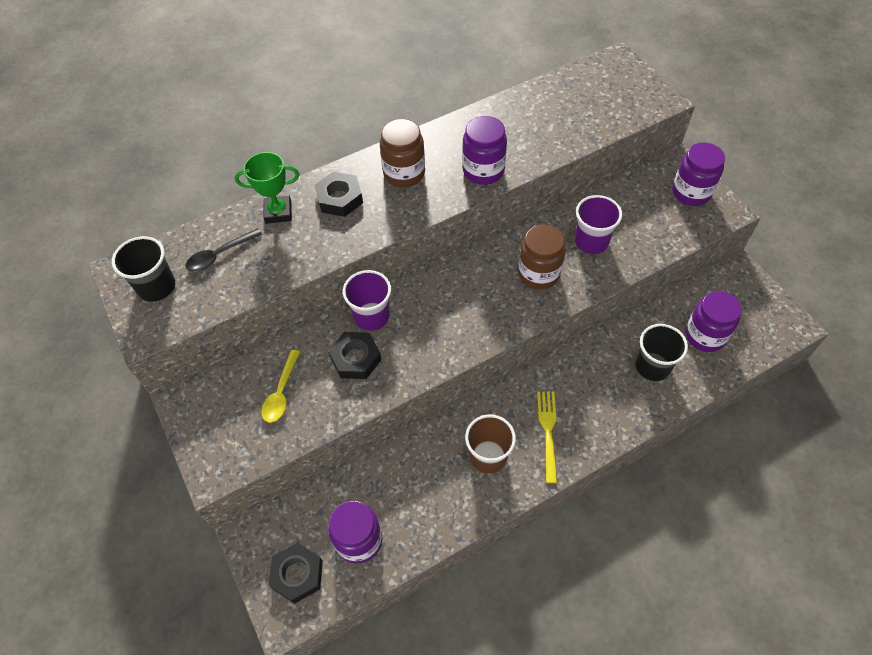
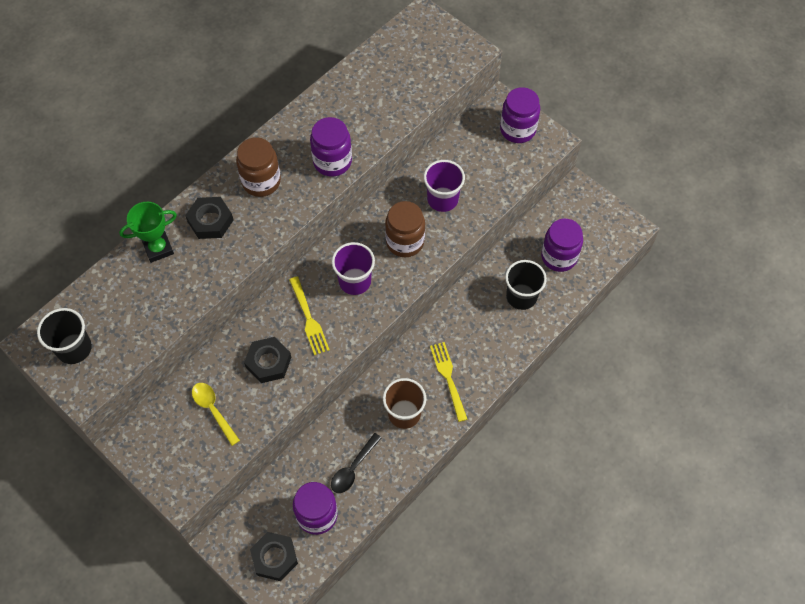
camera: 20 degrees left, 5 degrees up
(220, 255) = (120, 303): black spoon -> black spoon (353, 468)
(281, 392) = (213, 410): yellow spoon -> yellow spoon turned 150 degrees clockwise
(371, 316) = (269, 320): purple cup -> purple cup (355, 281)
(412, 324) = (308, 318): none -> yellow fork

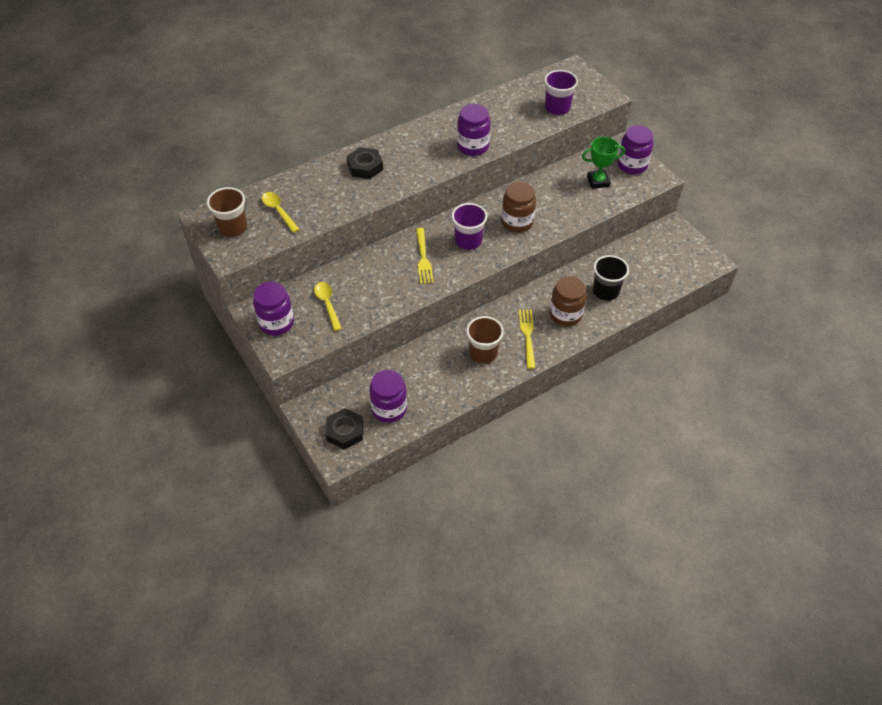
camera: 15 degrees right, 10 degrees down
(74, 348) = (233, 227): black cup -> brown cup
(123, 311) = (278, 211): none -> yellow spoon
(158, 248) = (319, 177): green trophy -> green trophy (598, 181)
(261, 181) = (413, 149): brown jar -> brown jar (565, 315)
(268, 362) = (382, 281): black nut -> none
(353, 468) = (429, 382): black spoon -> none
(442, 199) = (556, 200): purple cup -> purple cup (557, 108)
(559, 257) = (645, 270): purple jar -> purple jar (276, 323)

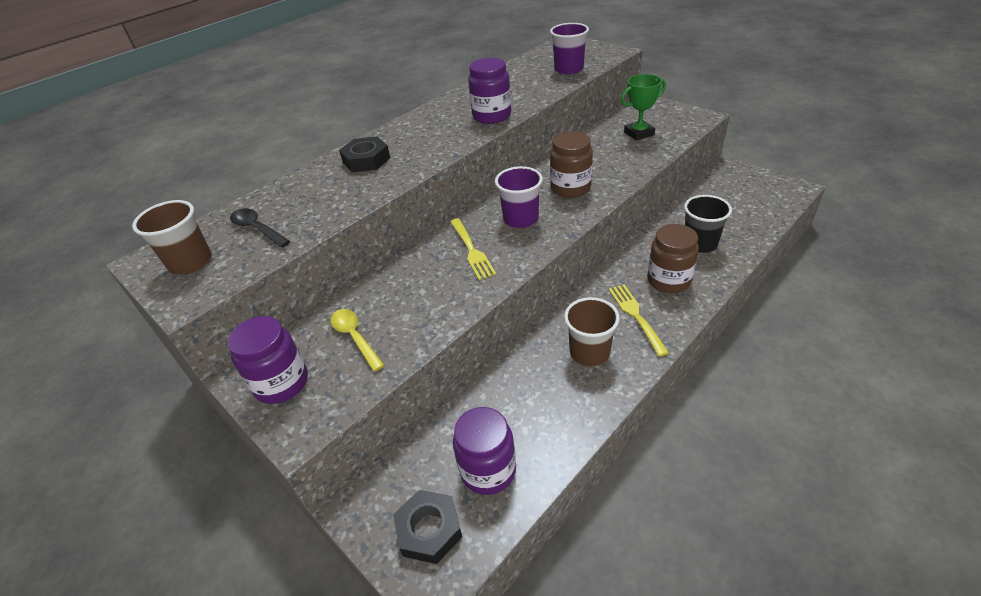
camera: 10 degrees left, 10 degrees down
(278, 211) = (257, 229): yellow spoon -> black spoon
(632, 165) = (665, 113): purple jar -> none

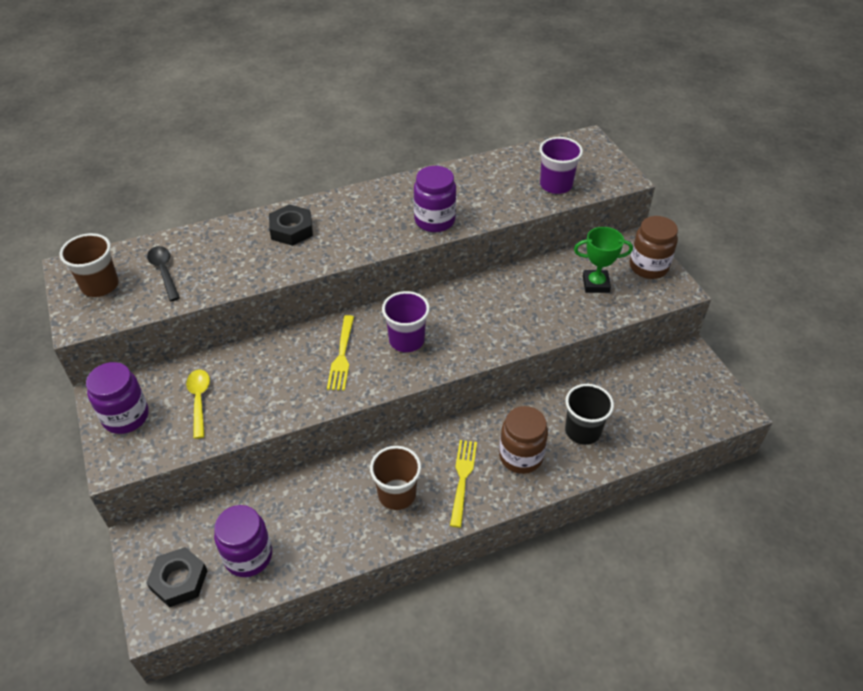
camera: 20 degrees right, 5 degrees up
(570, 188) = (476, 324): brown jar -> brown jar (648, 267)

